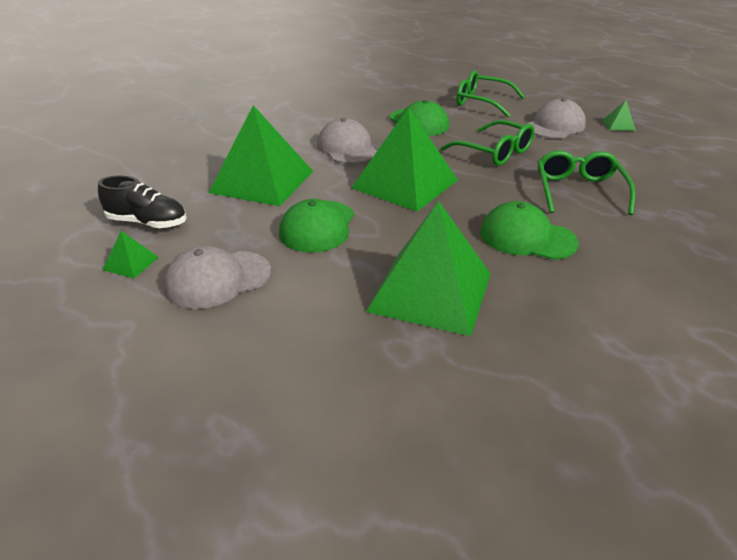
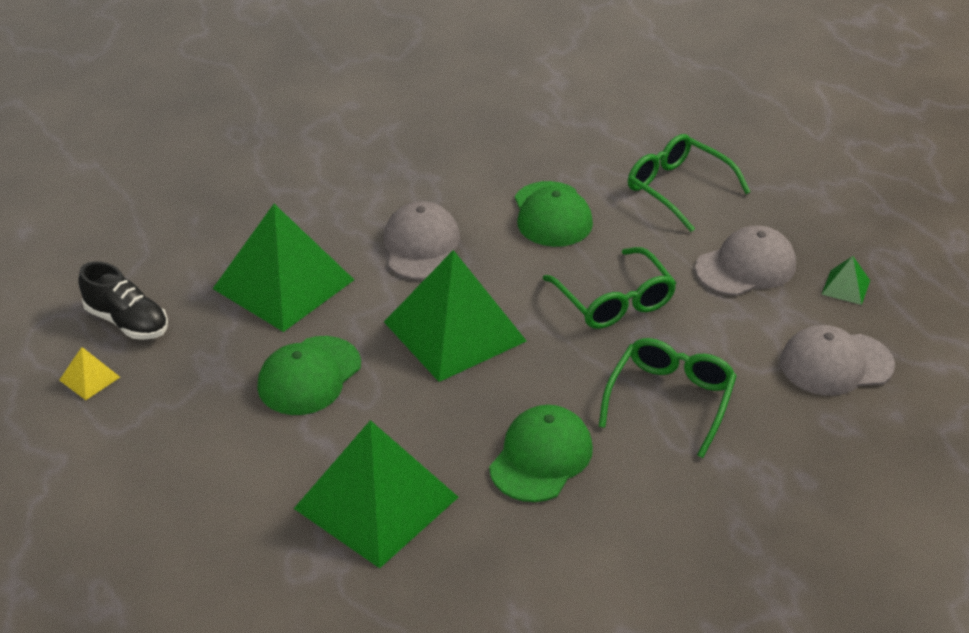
camera: 20 degrees right, 5 degrees up
(131, 263) = (89, 378): green pyramid -> yellow pyramid
(218, 279) = (167, 425): grey cap -> grey cap (836, 364)
(527, 237) = (541, 457): green cap -> green cap turned 75 degrees clockwise

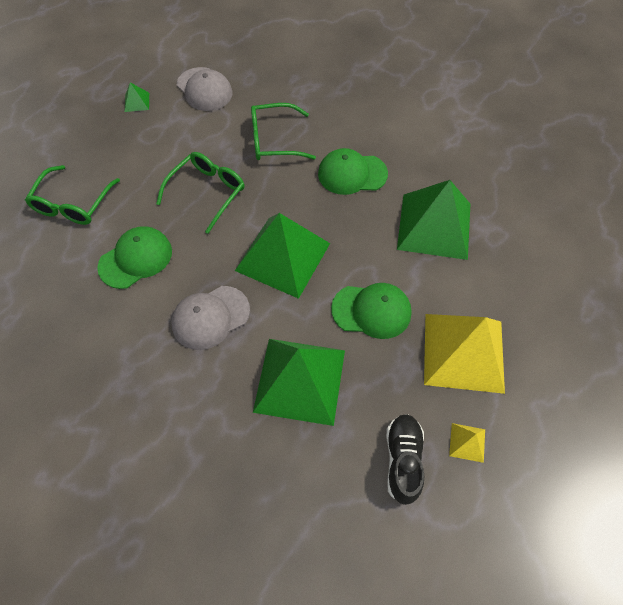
camera: 120 degrees left, 20 degrees up
(181, 431) = (463, 352): none -> yellow pyramid
(746, 267) = (140, 146): grey cap -> none

